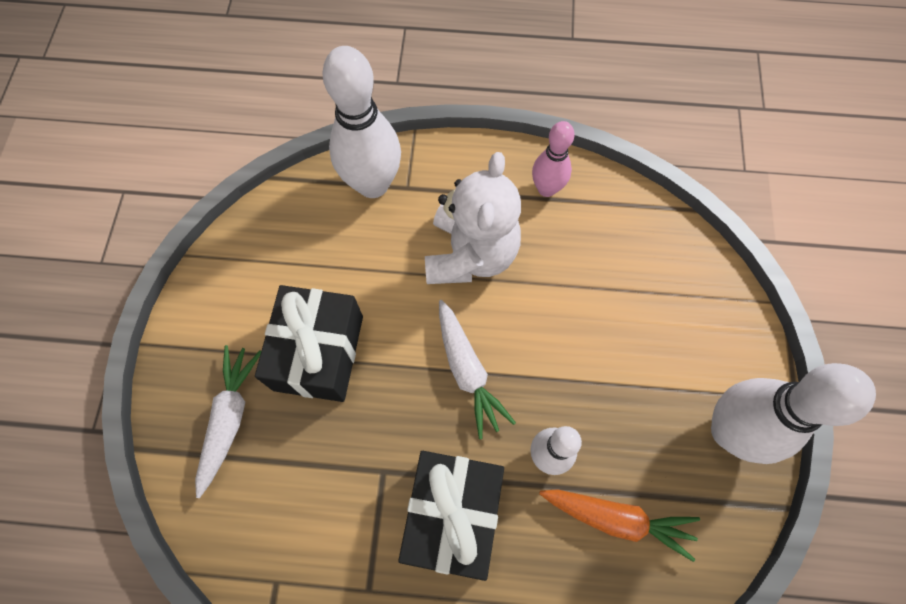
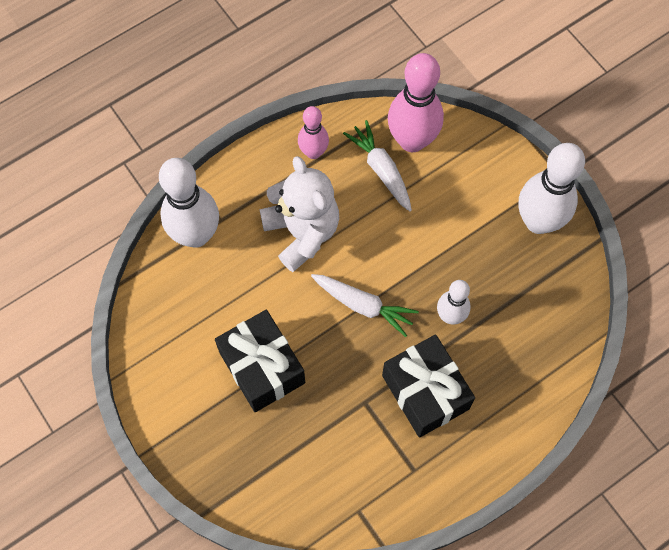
camera: 40 degrees left, 0 degrees up
(230, 418) = (243, 449): white carrot -> white carrot (381, 170)
(617, 519) = (516, 319): orange carrot -> none
(655, 247) = (412, 140): none -> pink bowling pin

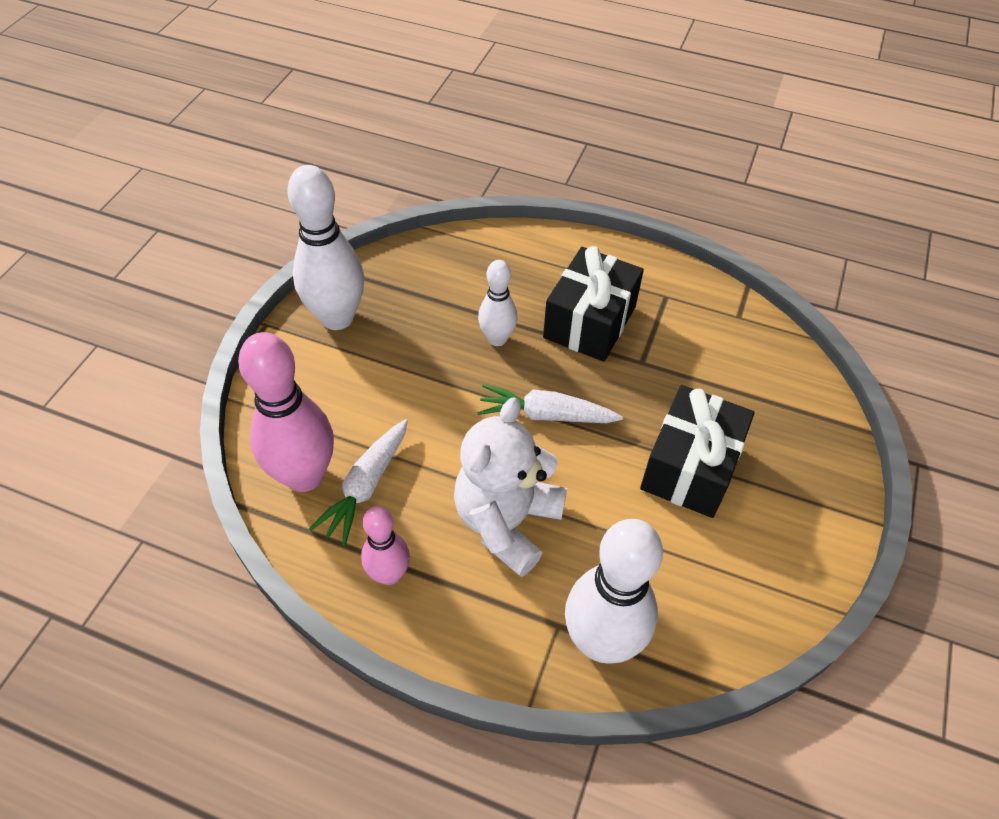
camera: 125 degrees left, 15 degrees down
(363, 305) = (546, 415): white carrot -> white carrot turned 75 degrees counterclockwise

